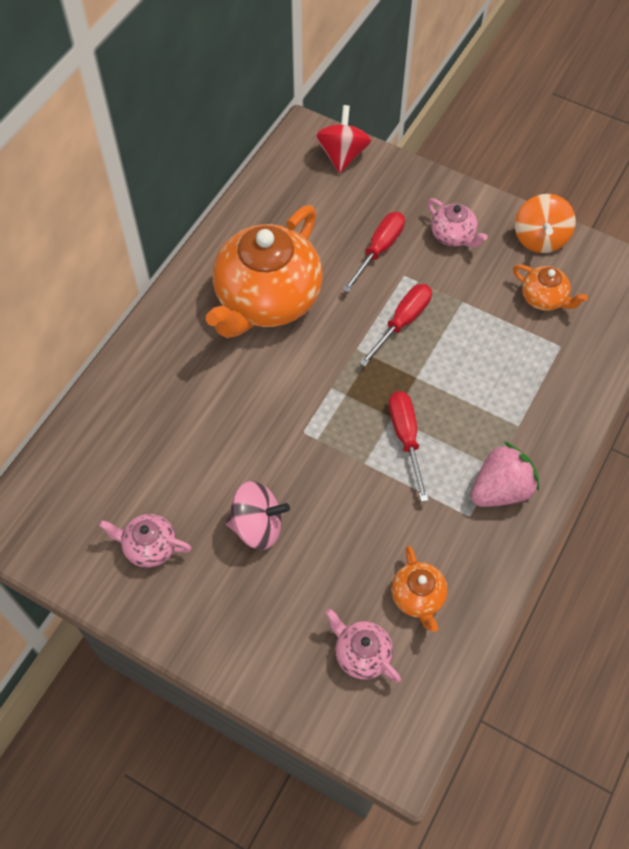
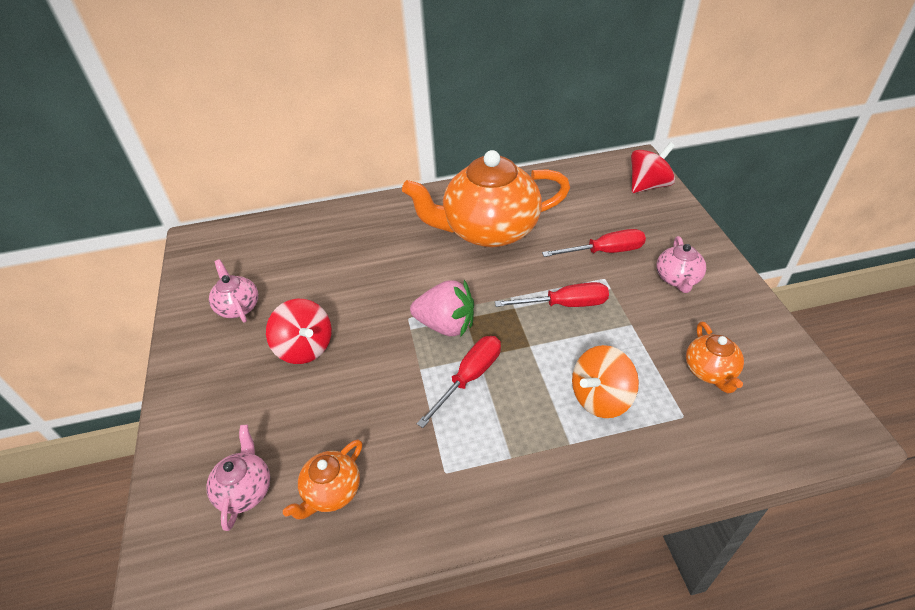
camera: 50 degrees right, 15 degrees down
(257, 526) = (305, 347): pink spinning top -> red spinning top
(500, 489) = (494, 476): pink strawberry -> pink strawberry (446, 325)
(540, 238) = (758, 328): orange spinning top -> orange spinning top (601, 398)

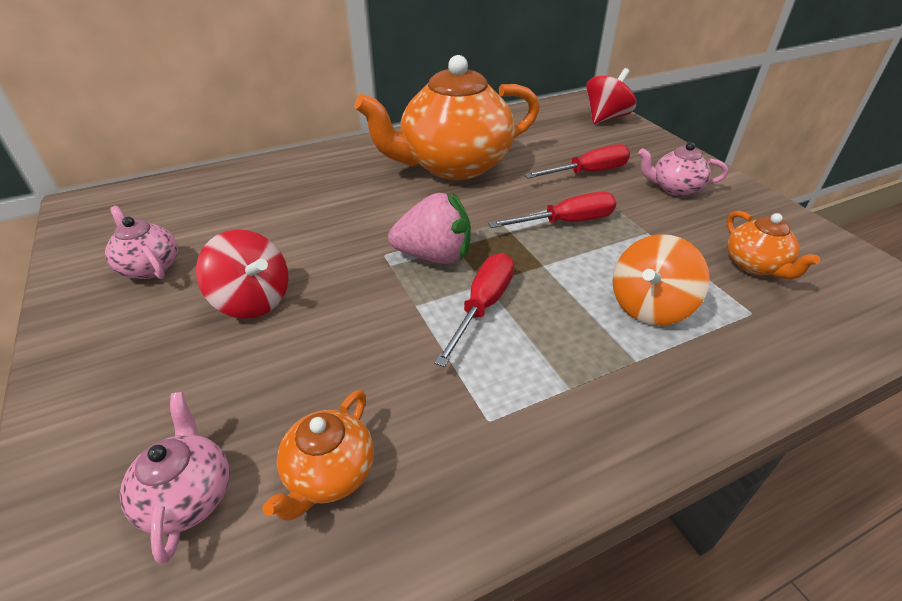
camera: 15 degrees left, 5 degrees down
(677, 279) = (675, 188): pink teapot -> pink teapot turned 105 degrees clockwise

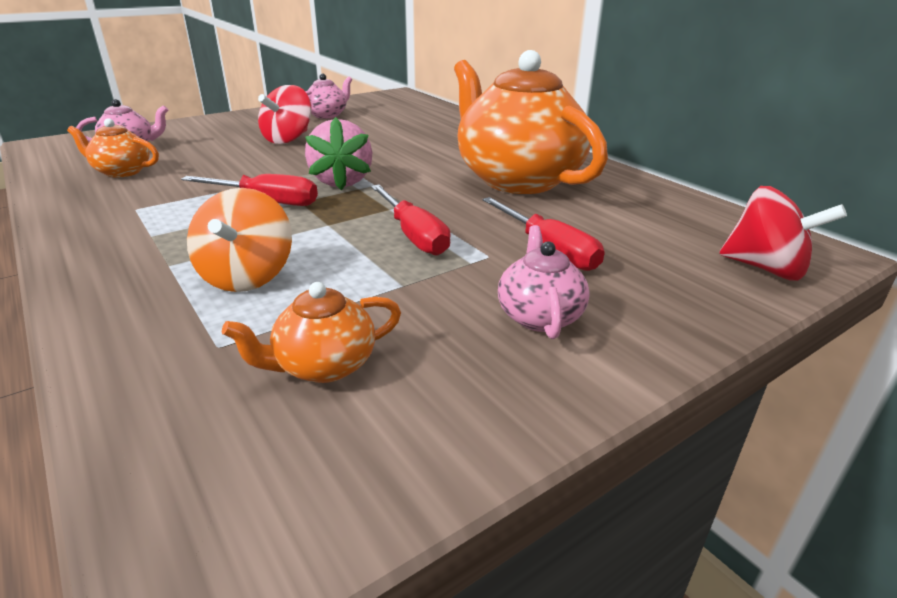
camera: 80 degrees right, 10 degrees down
(650, 307) = (247, 276): orange spinning top -> orange spinning top turned 120 degrees counterclockwise

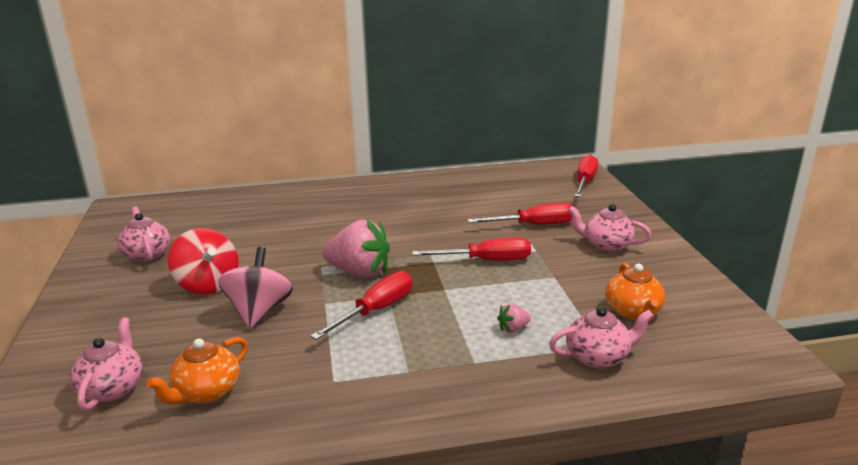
camera: 65 degrees left, 5 degrees down
(183, 347) = (598, 357): none -> pink teapot
(247, 276) = (513, 329): orange spinning top -> pink strawberry
(249, 162) = (259, 311): none -> pink spinning top
(517, 179) = (418, 208): orange teapot -> none
(765, 268) = (584, 182): red spinning top -> red screwdriver

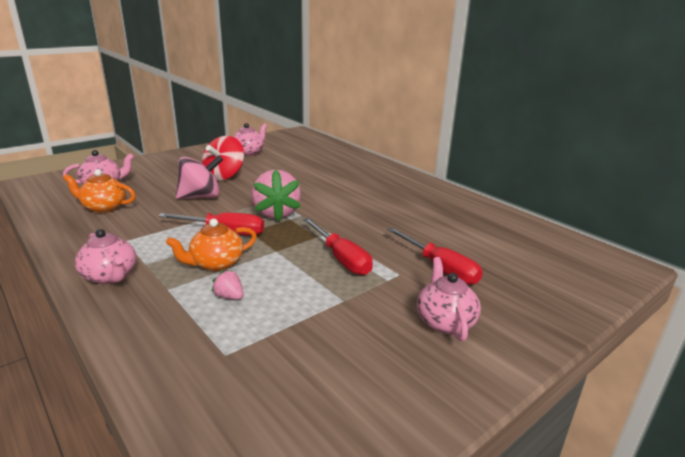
camera: 60 degrees right, 0 degrees up
(584, 182) = (590, 279): red screwdriver -> none
(598, 357) = (200, 356): pink teapot -> pink teapot (110, 276)
(633, 312) = (305, 366): orange teapot -> orange teapot (216, 263)

